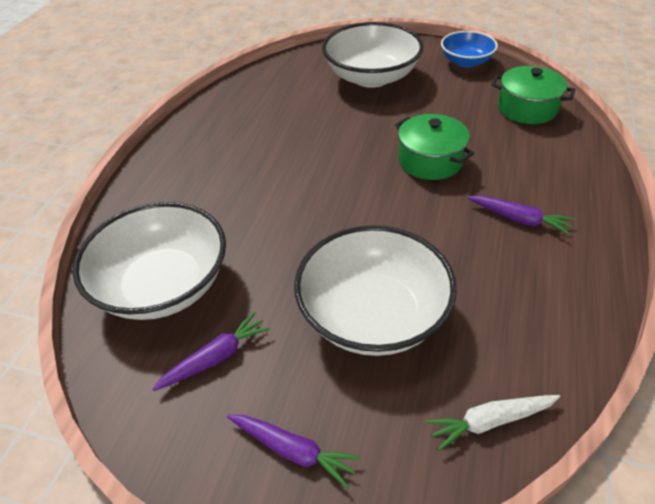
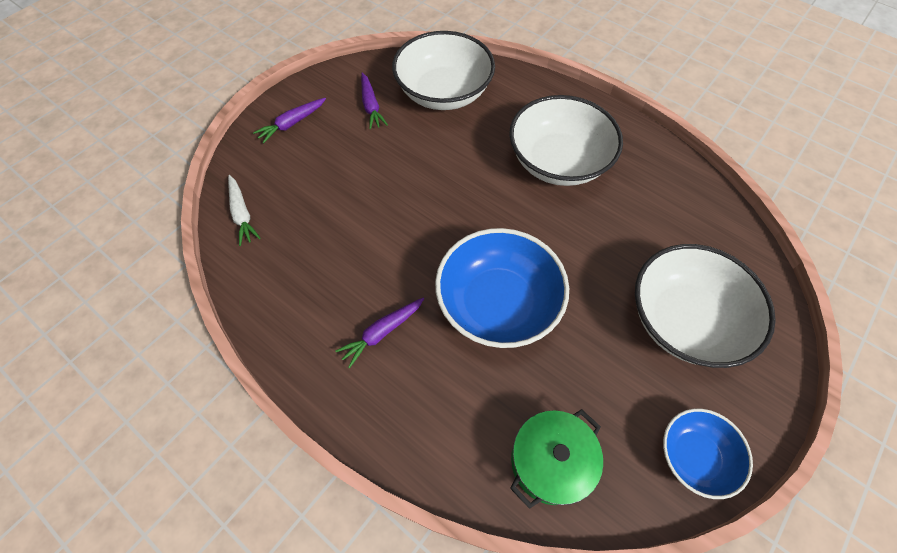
camera: 110 degrees right, 15 degrees up
(373, 315) = (351, 189): white bowl -> white bowl (558, 161)
(430, 161) = (498, 303): green pot -> blue bowl
(490, 422) = (242, 214): white carrot -> white carrot turned 150 degrees clockwise

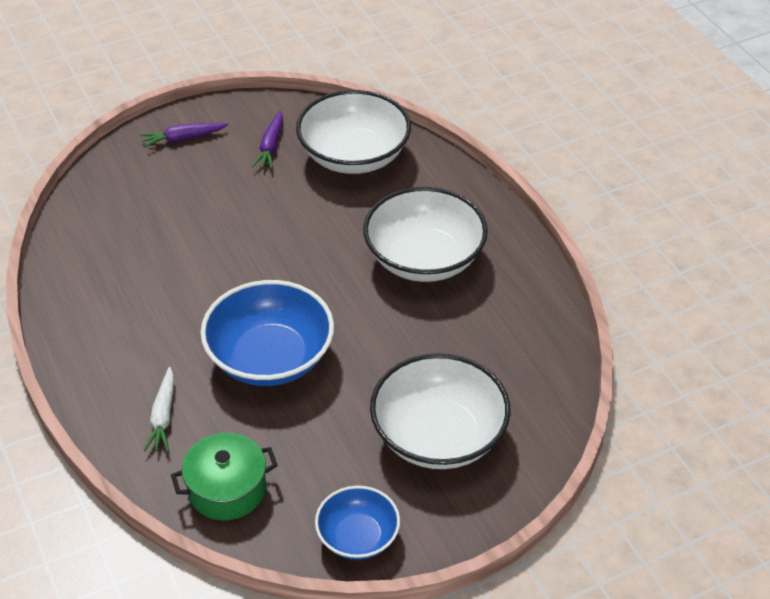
camera: 25 degrees right, 15 degrees down
(242, 214) = (89, 204): white carrot -> white carrot (163, 416)
(382, 332) = (150, 342): purple carrot -> none

